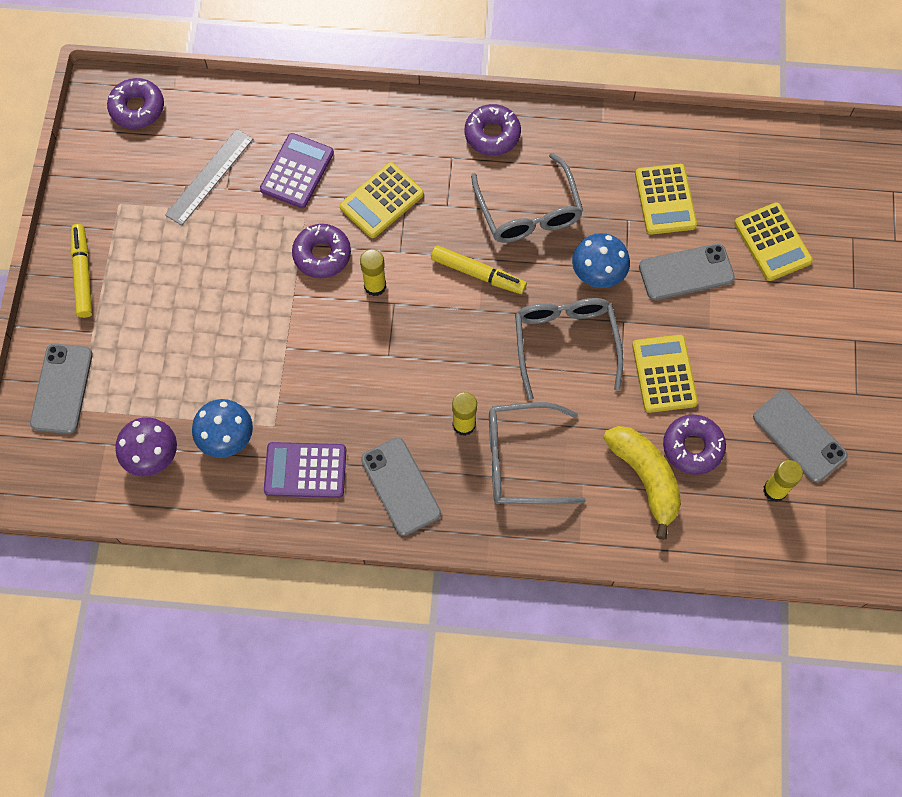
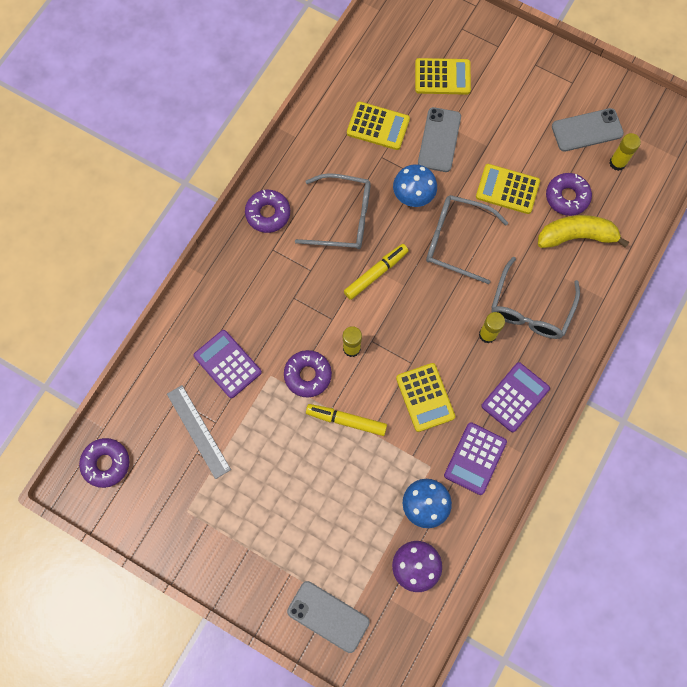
camera: 65 degrees left, 5 degrees up
(83, 274) = (236, 563): yellow marker -> yellow marker (346, 420)
(381, 200) = (283, 314): yellow calculator -> yellow calculator (425, 397)
(400, 486) = (515, 397): grey phone -> purple calculator

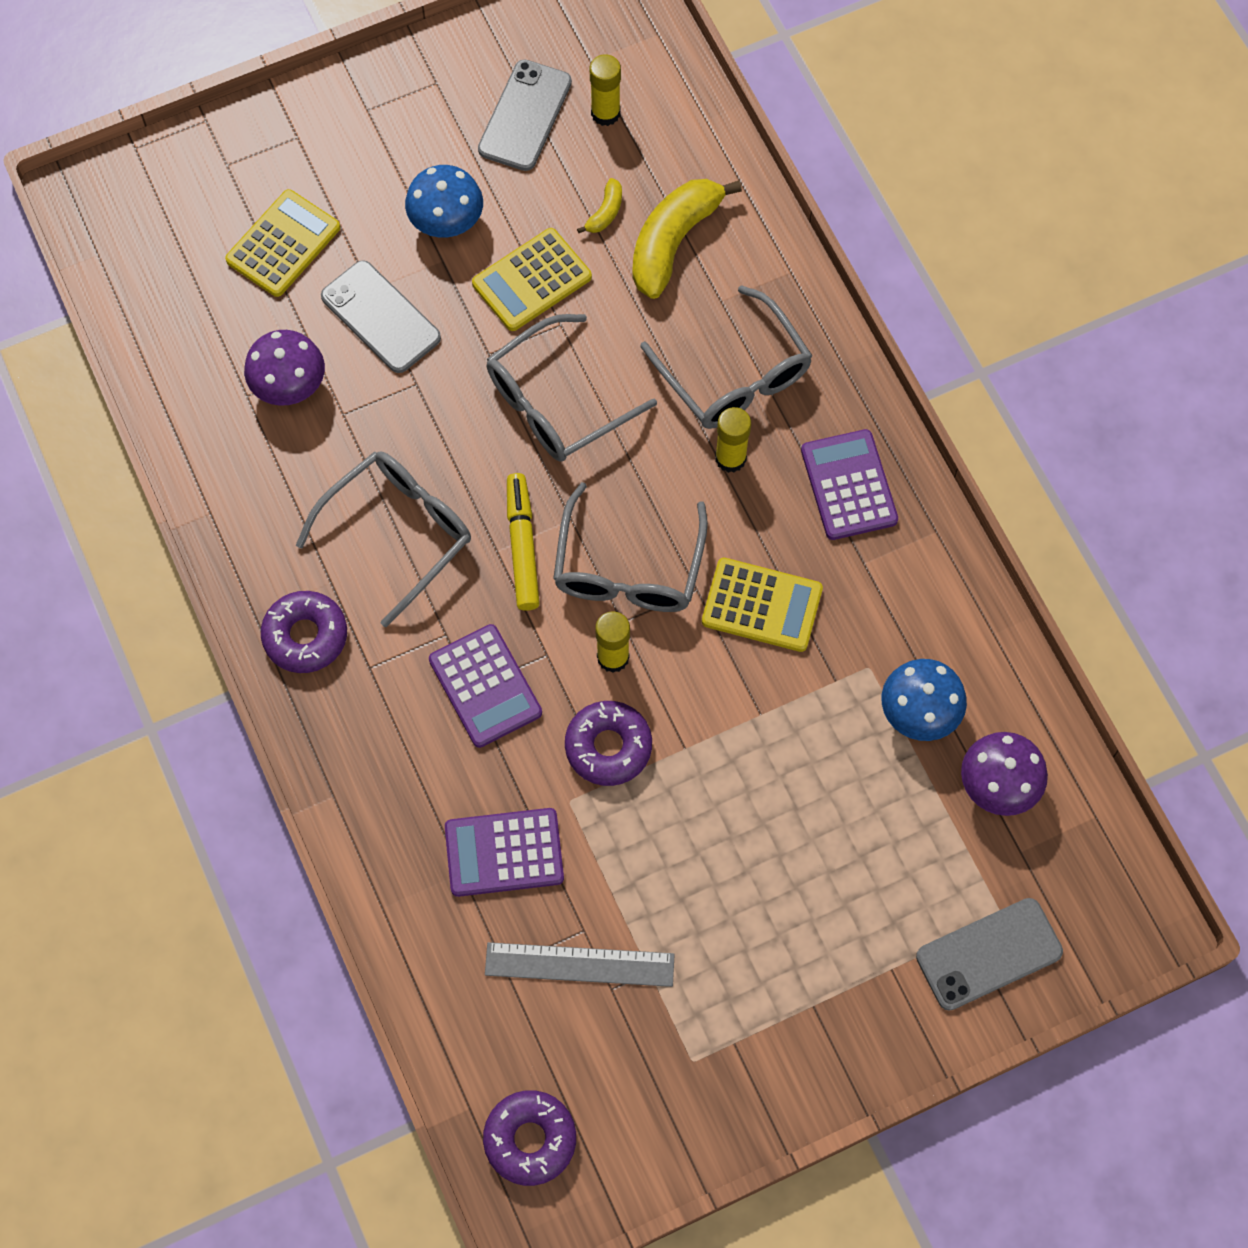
camera: 55 degrees left, 5 degrees down
(346, 420) = (717, 738): yellow marker -> none
(378, 126) = (289, 386): yellow calculator -> purple mushroom
(399, 326) = (628, 567): none -> grey glasses
(413, 195) = (440, 411): blue mushroom -> blue mushroom (446, 222)
(475, 458) = (899, 599): purple calculator -> purple calculator (485, 686)
(567, 197) = (605, 212): purple donut -> yellow banana

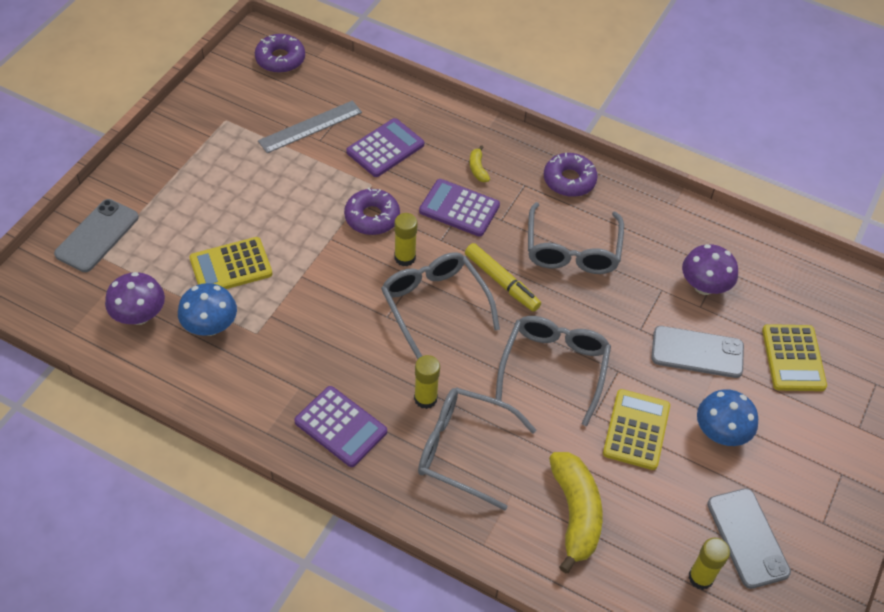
camera: 140 degrees right, 15 degrees down
(605, 212) = (635, 504): yellow banana -> yellow banana (478, 169)
(761, 605) = (343, 329): yellow calculator -> yellow calculator (231, 266)

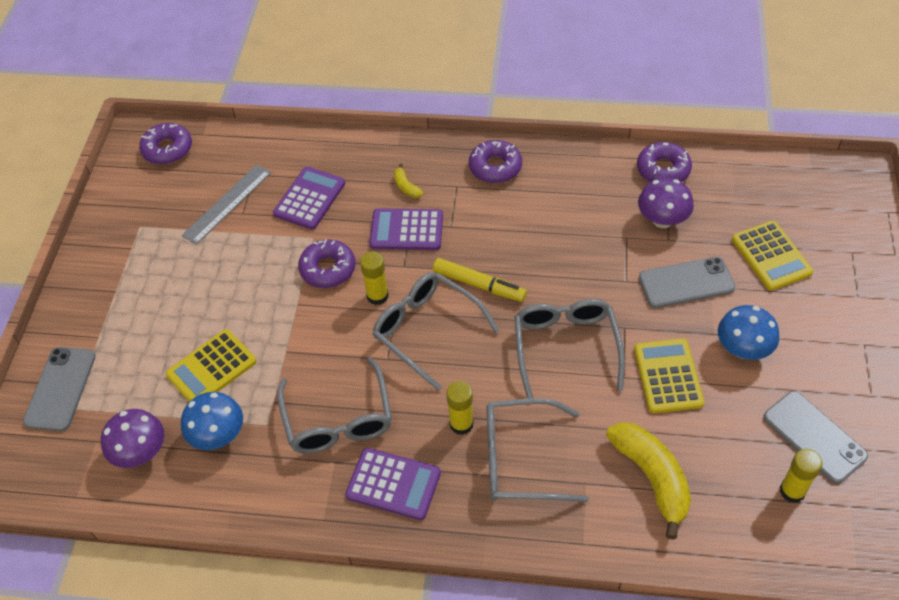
camera: 15 degrees left, 0 degrees up
(572, 250) = (529, 230): grey glasses -> grey glasses (338, 419)
(729, 239) = (663, 169): none -> purple donut

